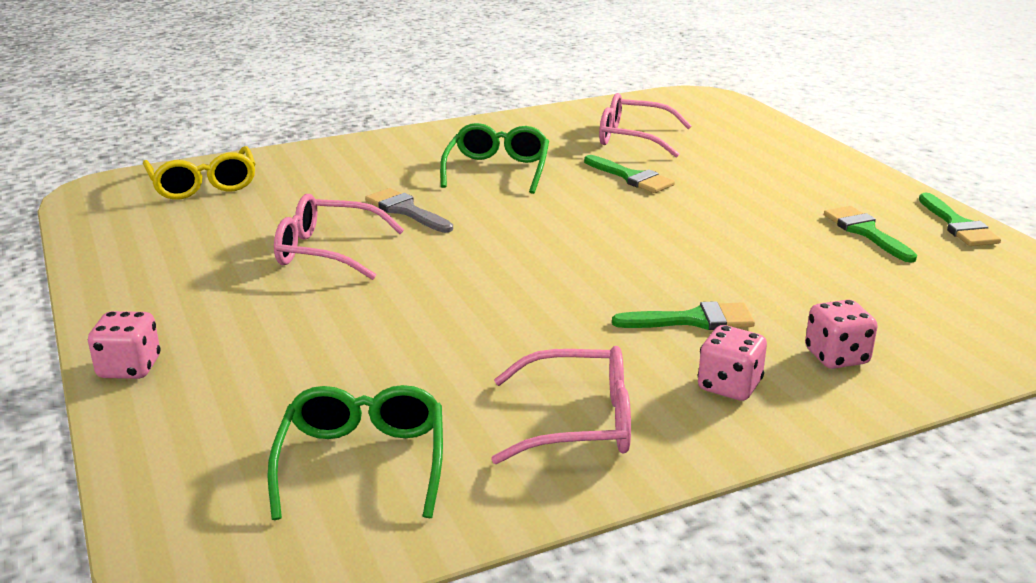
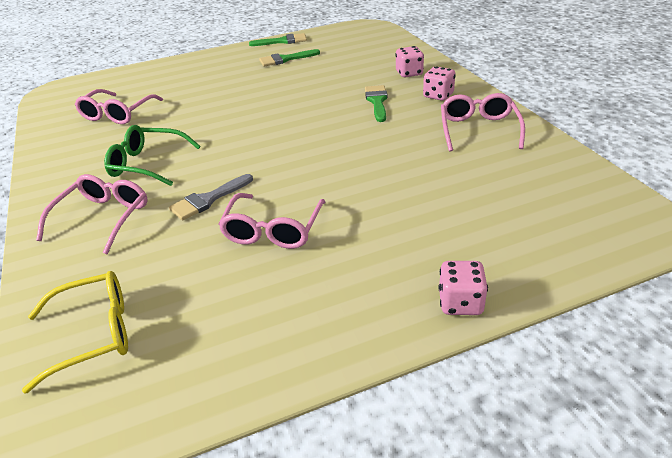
camera: 85 degrees left, 10 degrees up
(362, 462) = (535, 187): green glasses -> none
(386, 164) = (103, 218): none -> pink glasses
(631, 177) = (187, 115): green brush -> none

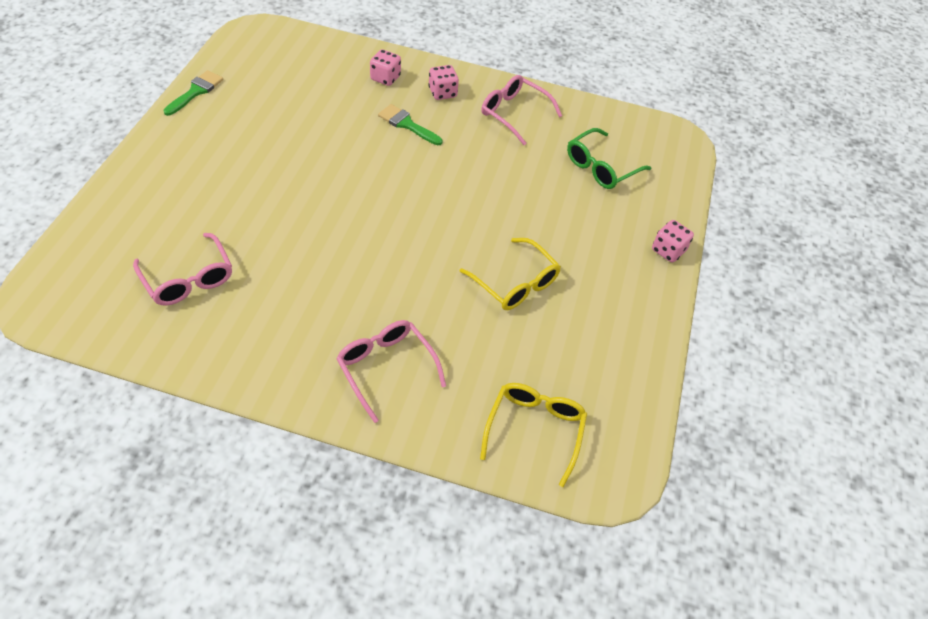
camera: 60 degrees left, 15 degrees up
(147, 164) = (328, 303): green glasses -> green glasses (601, 167)
(208, 200) = (434, 295): grey brush -> none
(273, 230) = (515, 283): pink glasses -> yellow glasses
(285, 59) = (243, 116): green brush -> none

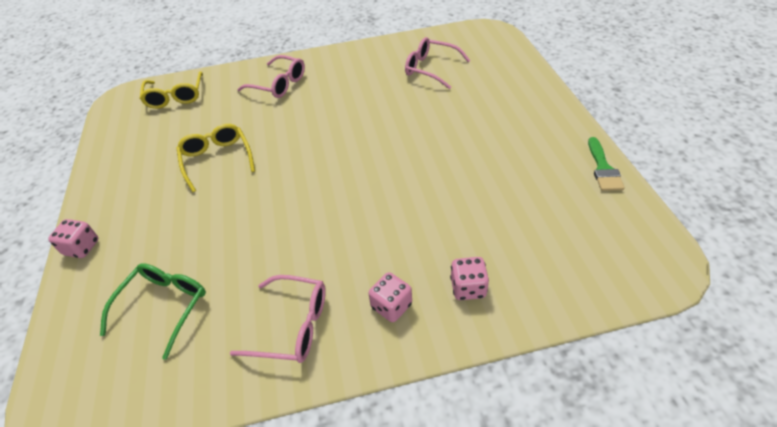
camera: 160 degrees right, 5 degrees down
(407, 124) = (396, 243): green brush -> none
(515, 283) = (217, 159): yellow glasses -> yellow glasses turned 45 degrees clockwise

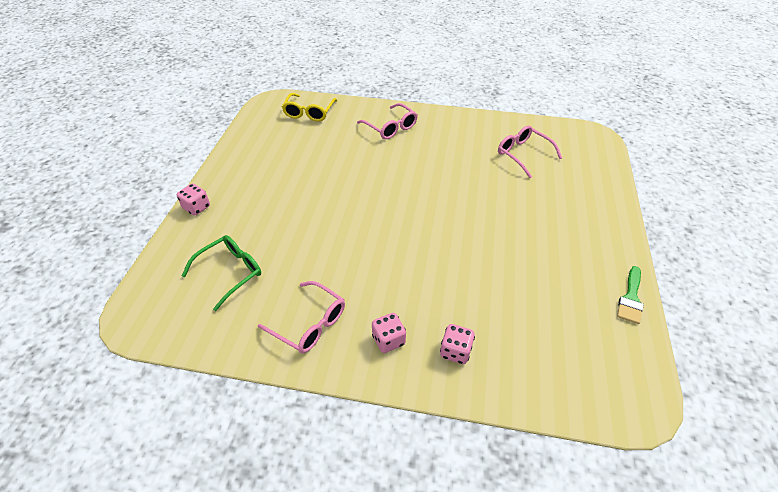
camera: 20 degrees right, 0 degrees up
(217, 159) = (316, 174): yellow glasses -> none

